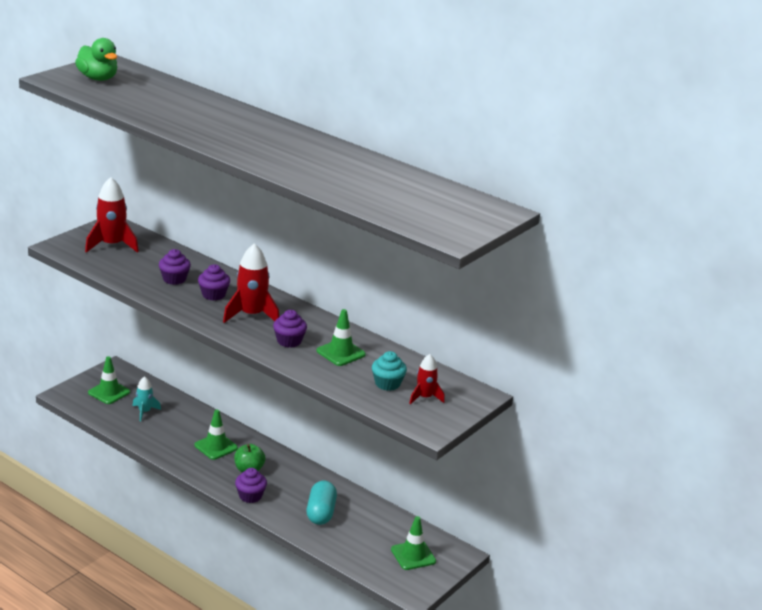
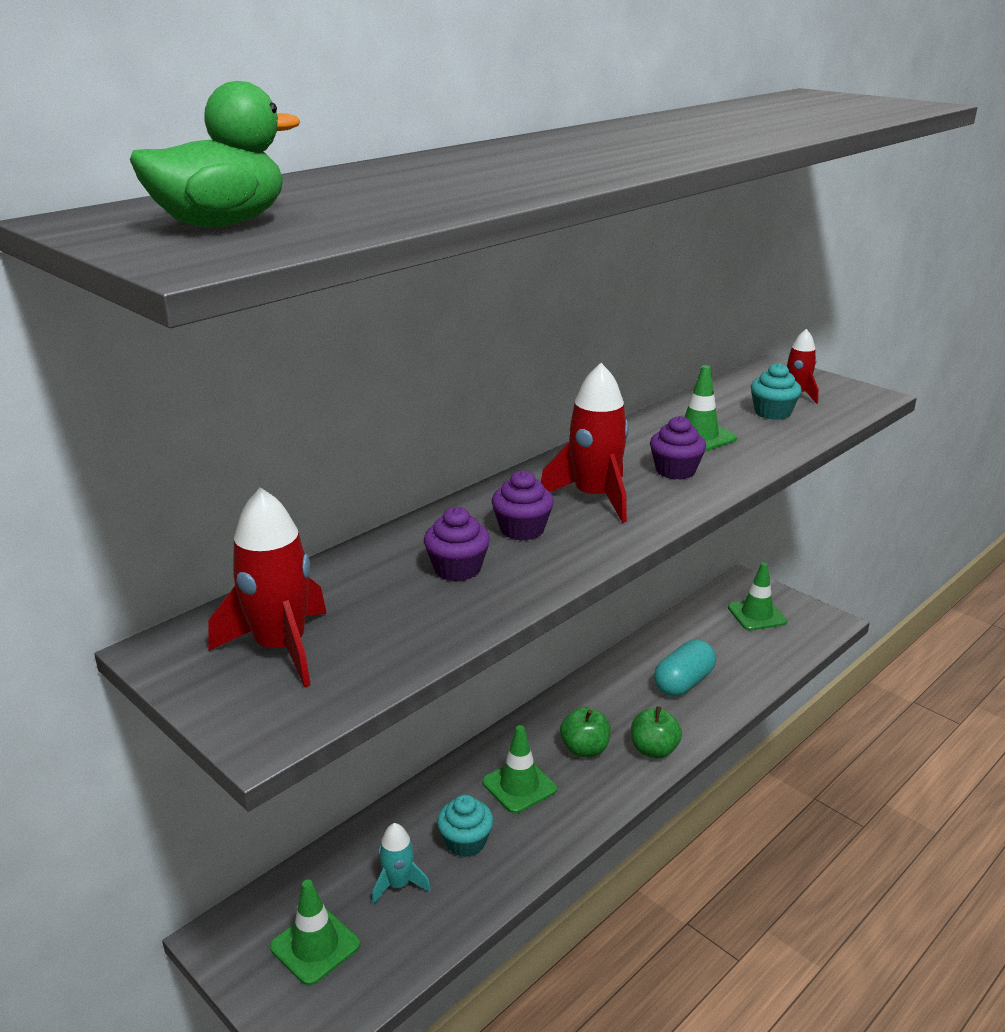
camera: 80 degrees left, 0 degrees up
(173, 430) = (465, 842): none -> turquoise cupcake
(250, 496) = (654, 750): purple cupcake -> green apple
(320, 513) = (683, 682): turquoise capsule -> turquoise capsule turned 60 degrees counterclockwise

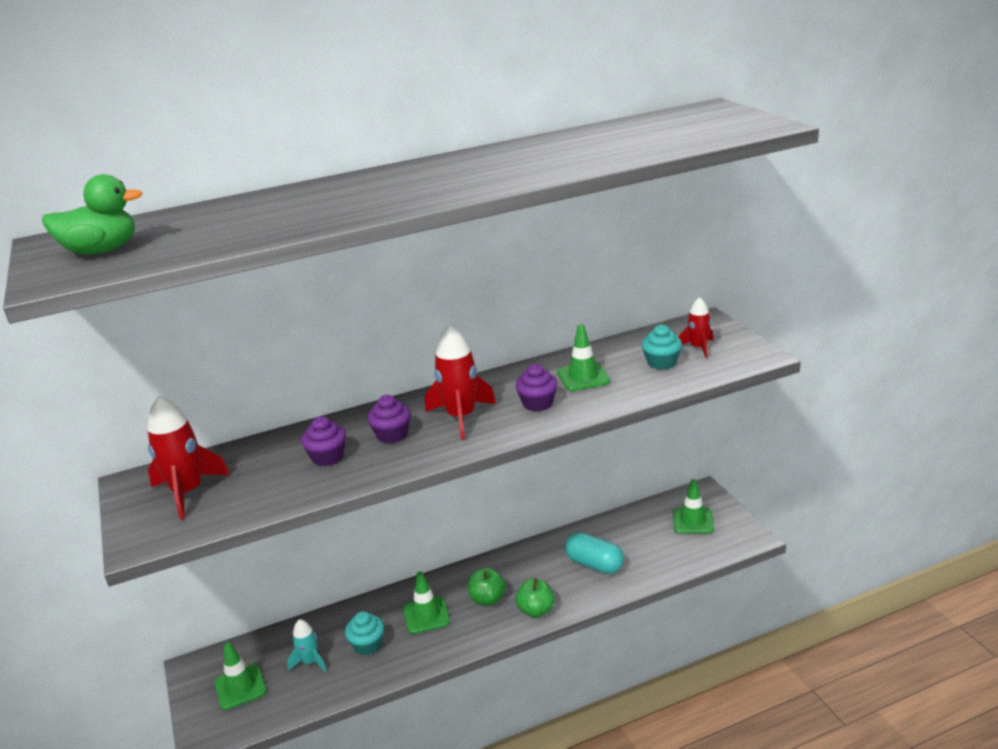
camera: 25 degrees right, 0 degrees up
(683, 682) = (594, 564): turquoise capsule -> turquoise capsule turned 60 degrees clockwise

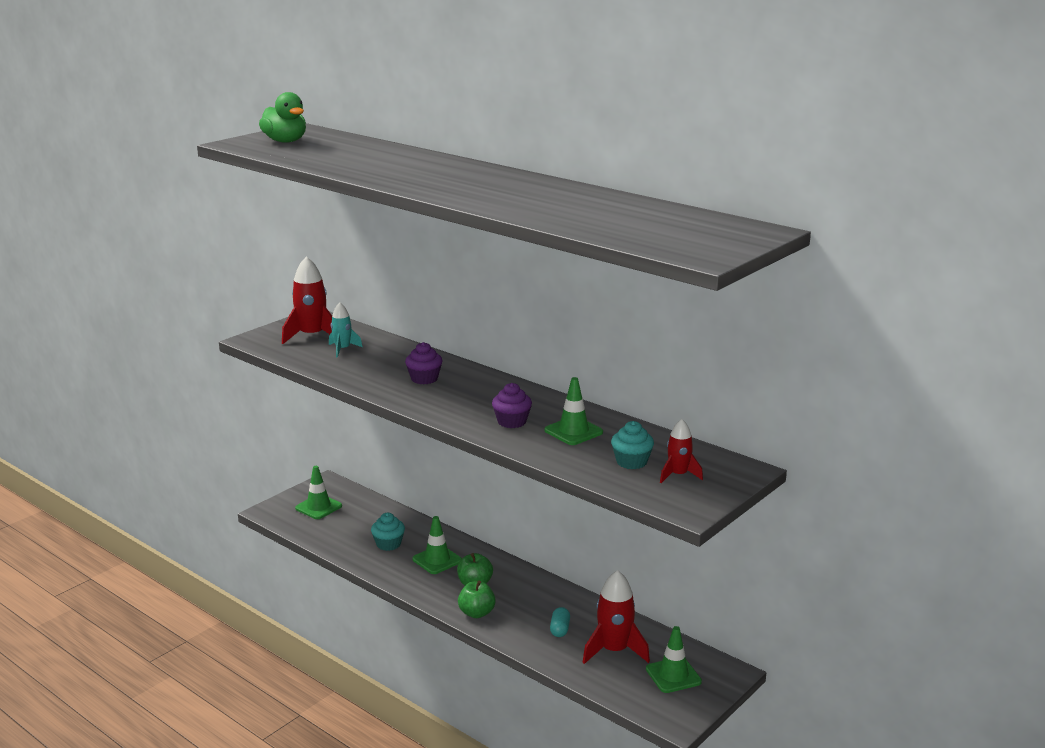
camera: 60 degrees right, 5 degrees down
(310, 662) = (357, 526): turquoise rocket -> turquoise rocket (342, 349)
(327, 457) = (380, 365): purple cupcake -> none
(461, 417) = (467, 397): red rocket -> red rocket (614, 651)
(594, 564) = (559, 629): turquoise capsule -> turquoise capsule, size x0.58

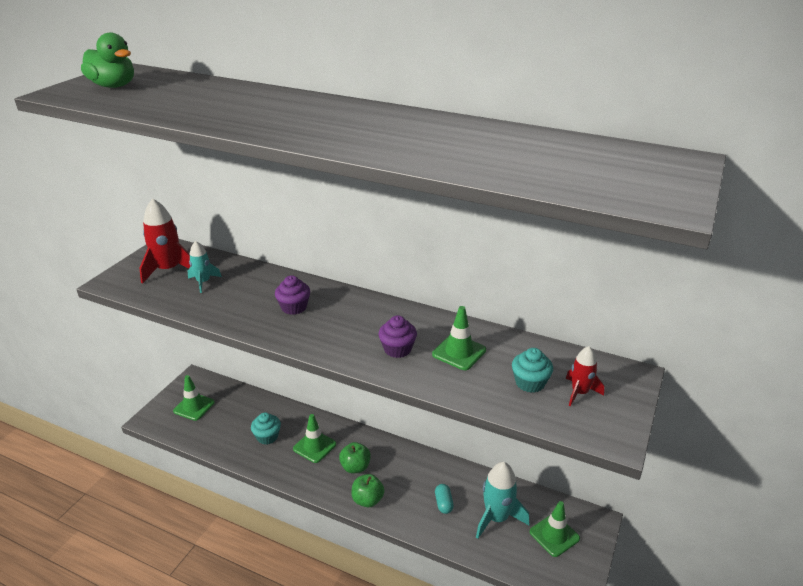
camera: 15 degrees left, 10 degrees up
(614, 651) = (496, 518): red rocket -> turquoise rocket

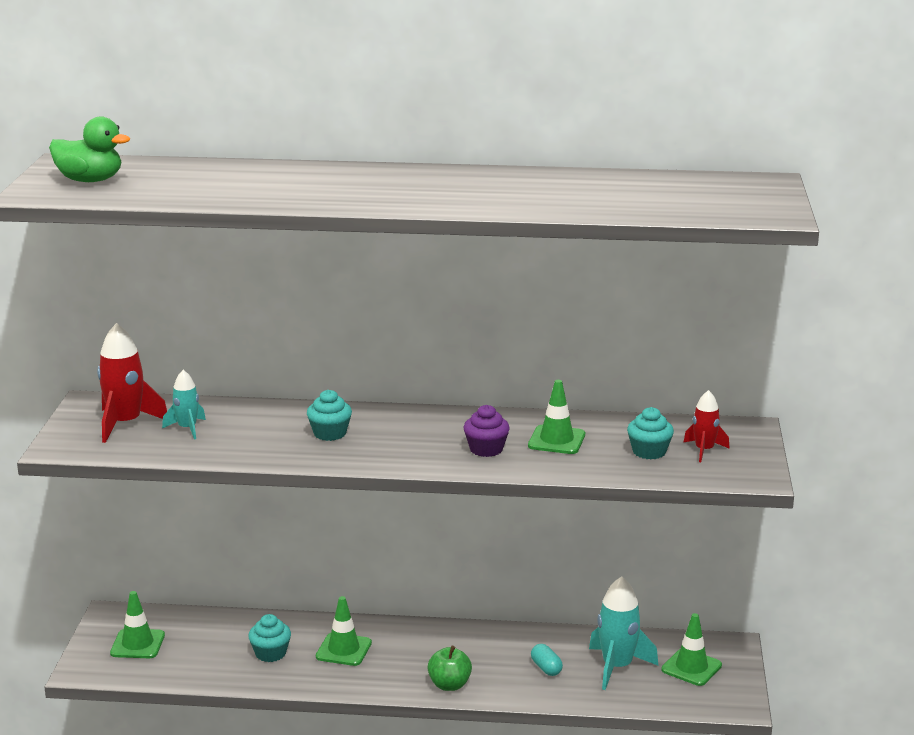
camera: 20 degrees left, 10 degrees down
(294, 307) = (330, 433): purple cupcake -> turquoise cupcake
(355, 467) = (412, 658): green apple -> none

